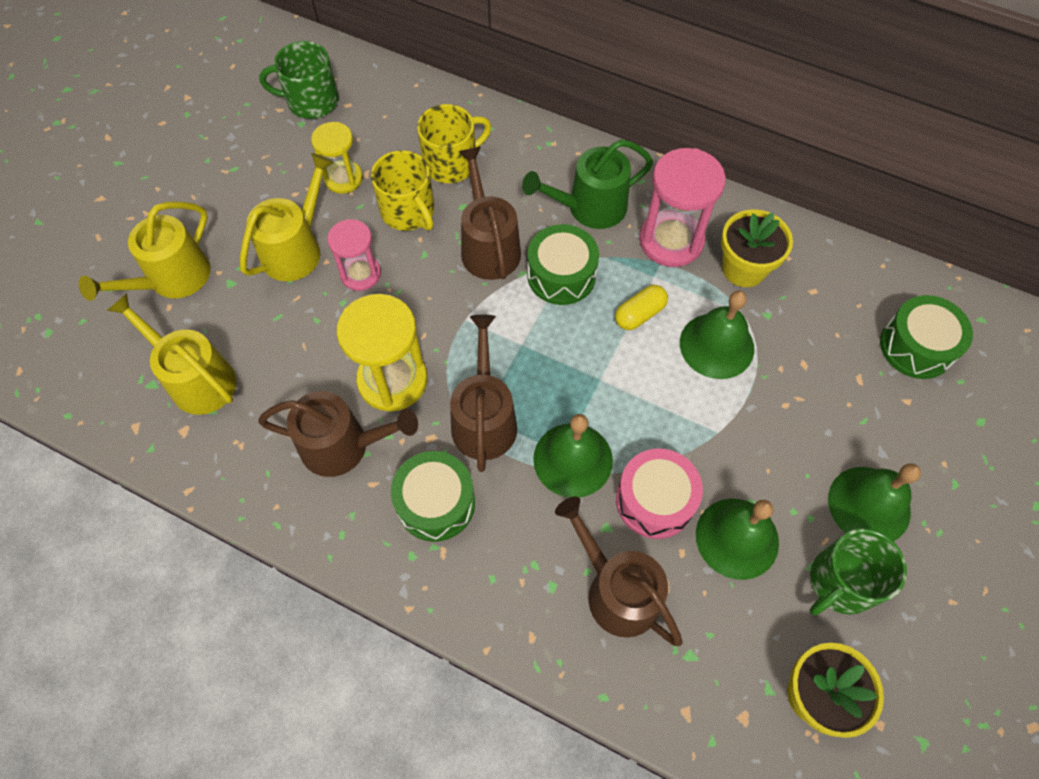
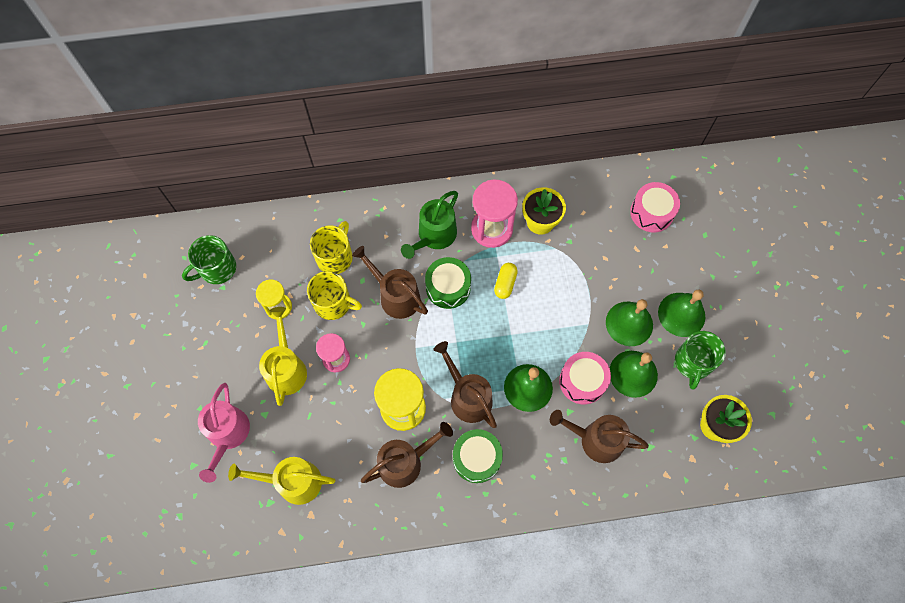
camera: 35 degrees left, 5 degrees up
(173, 279) = (227, 434): yellow watering can -> pink watering can
(716, 345) = (556, 276): green bell -> green bell (629, 323)
(916, 346) = (652, 212): green drum -> pink drum

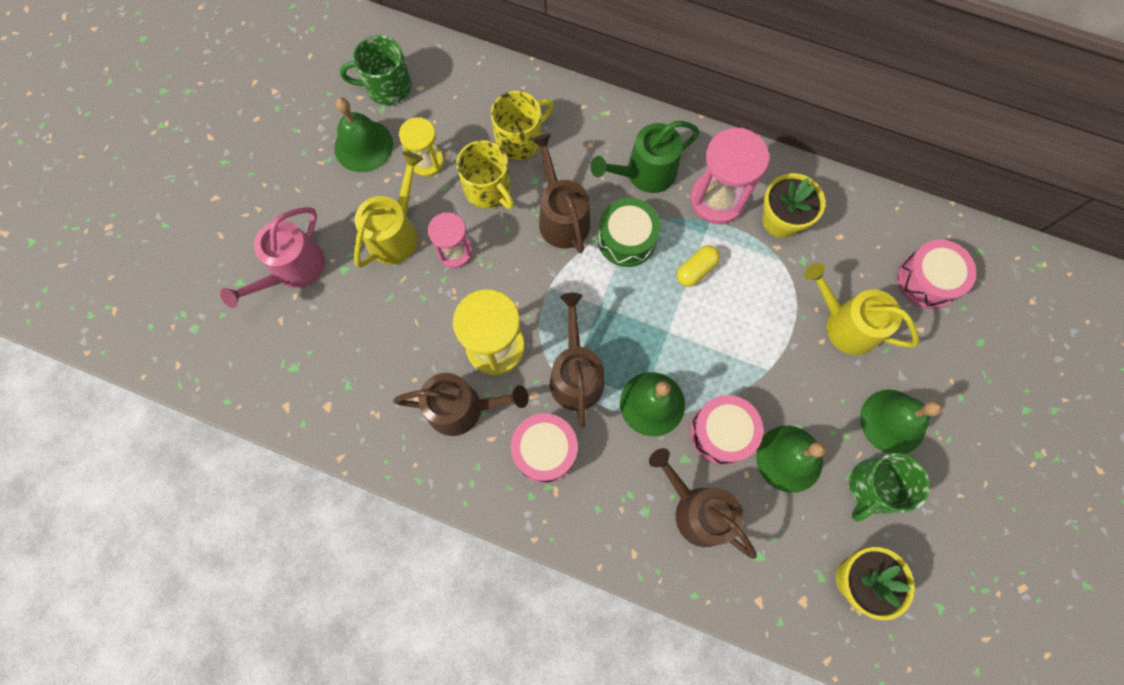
camera: 30 degrees right, 5 degrees up
(293, 482) = (330, 360): yellow watering can -> yellow watering can (845, 324)
(477, 458) = (545, 450): green drum -> pink drum
(629, 323) = (819, 396): green bell -> green bell (363, 146)

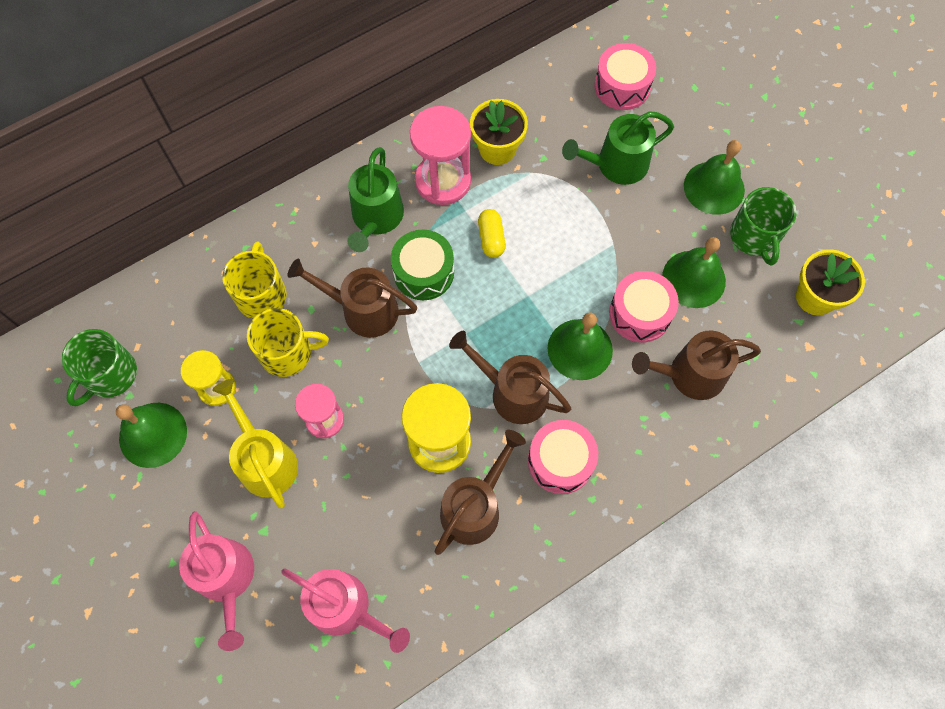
camera: 55 degrees left, 5 degrees down
(324, 366) = (346, 608): none -> pink watering can
(845, 324) = (616, 165): yellow watering can -> green watering can

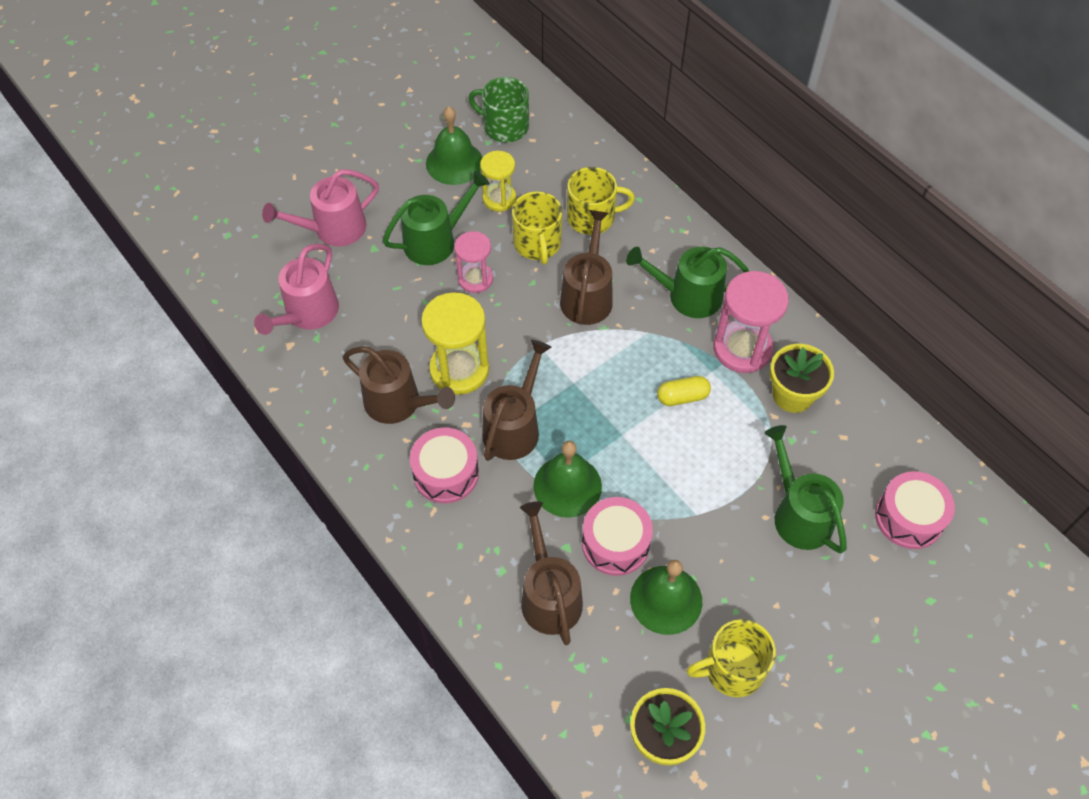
camera: 85 degrees right, 10 degrees down
(265, 460) = (435, 241): yellow watering can -> green watering can
(423, 272) = (634, 341): green drum -> none
(714, 187) = (791, 622): green bell -> none
(754, 237) = (732, 669): green mug -> yellow mug

